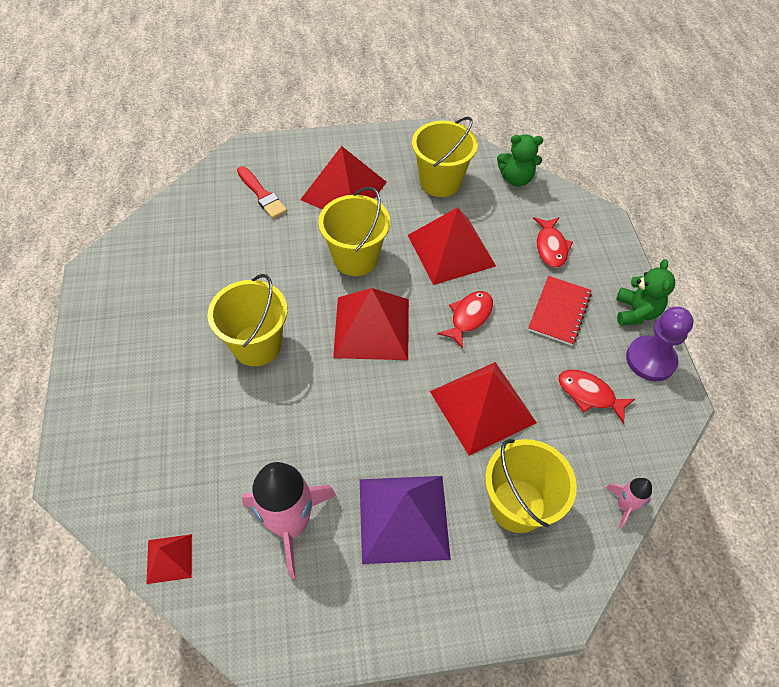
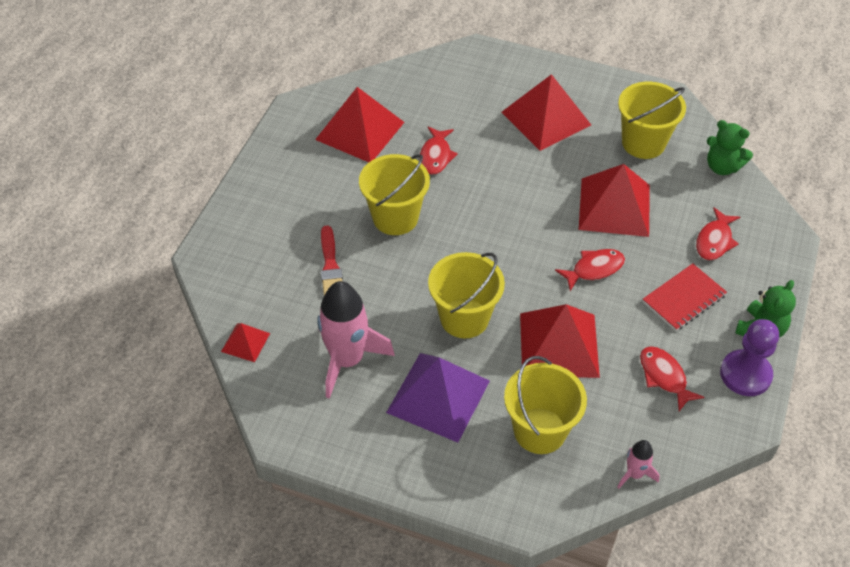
camera: 30 degrees right, 5 degrees down
(262, 194) = (469, 95): red brush -> red brush (330, 265)
(262, 266) = (436, 156): none -> red fish
(355, 258) = (521, 180): yellow bucket -> yellow bucket (464, 318)
(372, 327) = (501, 243): red pyramid -> red pyramid (360, 130)

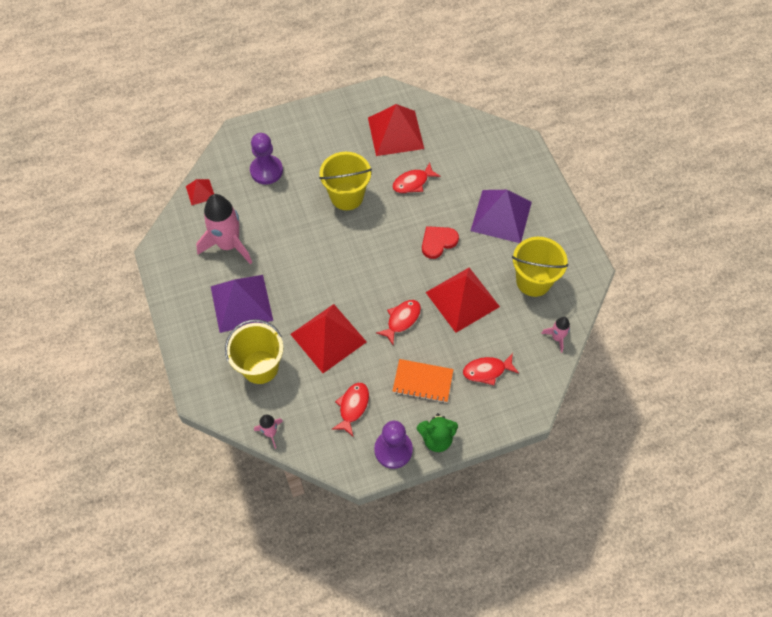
camera: 50 degrees right, 10 degrees up
(285, 264) = (266, 171): none -> purple pawn
(330, 265) = (284, 191): red brush -> none
(464, 318) = (305, 279): yellow bucket -> none
(528, 182) = (438, 242): none -> red heart
(546, 118) = (501, 216): red pyramid -> purple pyramid
(594, 269) = (401, 320): red fish -> red fish turned 75 degrees counterclockwise
(684, 298) = (422, 381): red notebook -> orange notebook
(722, 167) = (557, 337): green teddy bear -> pink rocket

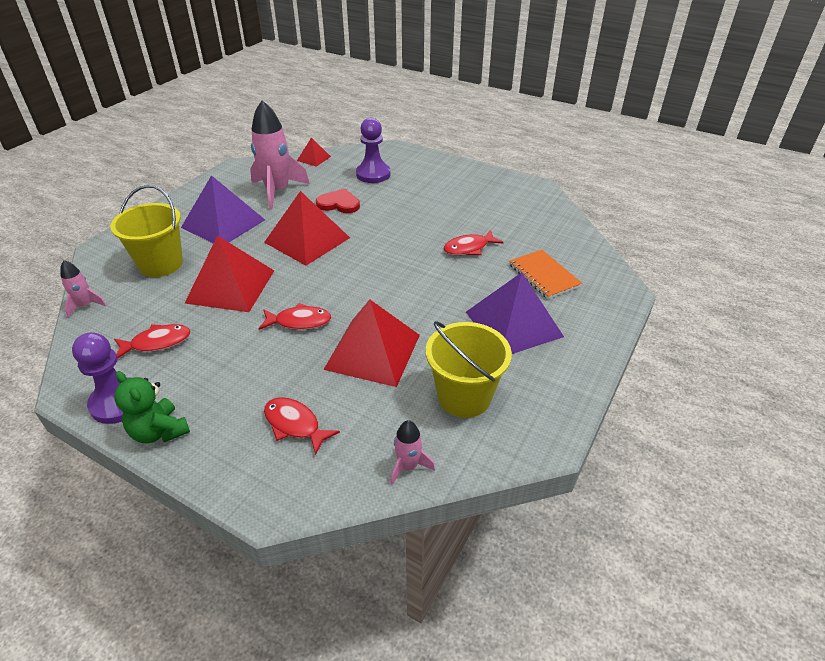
camera: 50 degrees right, 20 degrees down
(347, 196) = (402, 221): yellow bucket -> none
(395, 133) = (506, 213): red pyramid -> red pyramid (307, 240)
(413, 182) = (469, 248): red fish -> red fish turned 45 degrees counterclockwise
(422, 381) = (232, 378): orange notebook -> orange notebook (544, 275)
(438, 242) = (423, 297): red heart -> red heart (339, 204)

